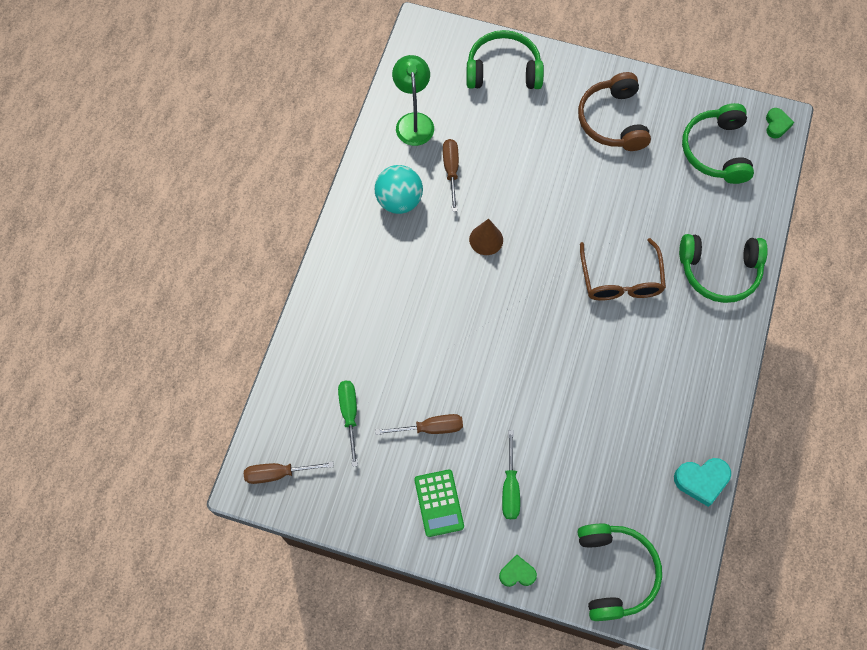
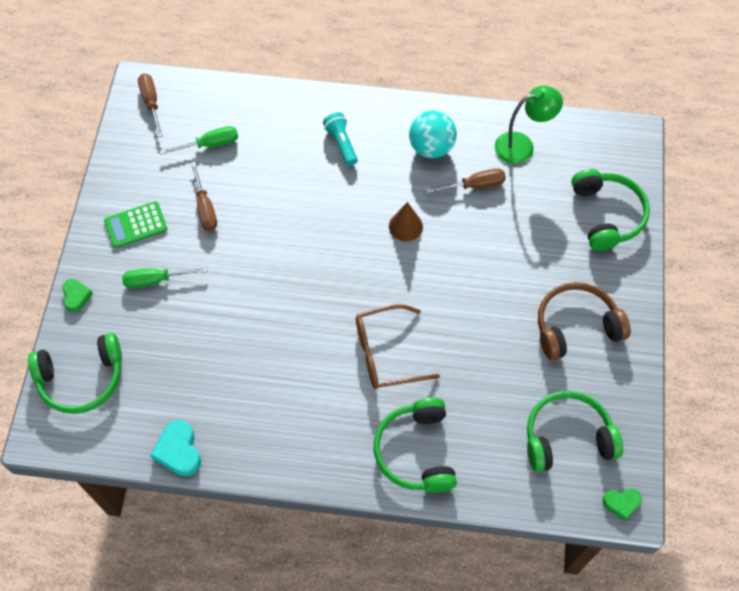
camera: 80 degrees right, 5 degrees down
(376, 283) = (341, 143): none -> turquoise flashlight

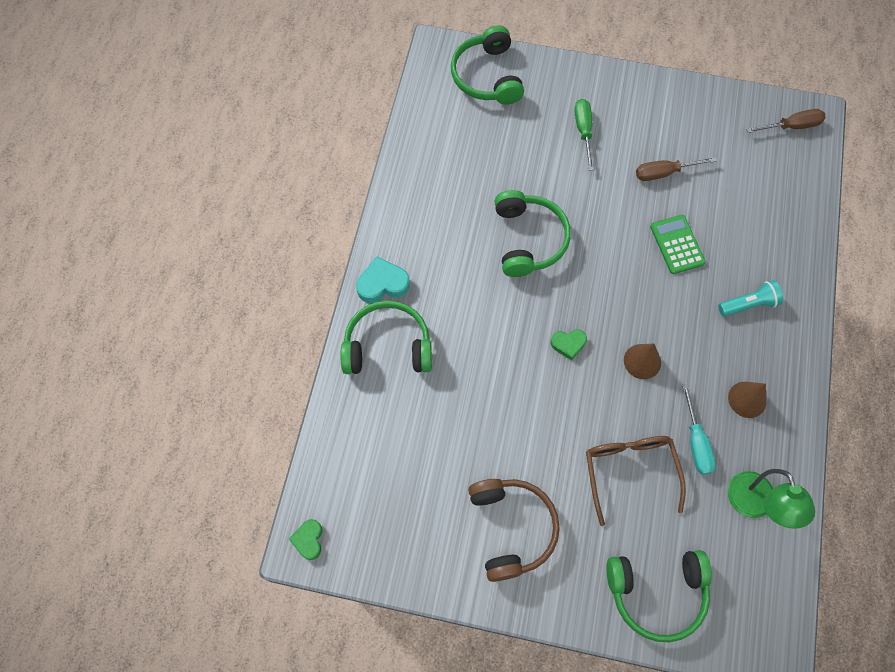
camera: 95 degrees right, 5 degrees up
(76, 296) = (569, 69): green heart -> green heart (568, 344)
(136, 225) = (644, 114): green calculator -> green calculator (677, 244)
(179, 451) = (412, 149): turquoise heart -> turquoise heart (382, 284)
(210, 144) = (742, 178): green screwdriver -> none
(386, 353) = (493, 328): brown glasses -> brown glasses (629, 471)
(431, 147) = (747, 399): turquoise ball -> brown cone
(475, 185) = (696, 442): brown screwdriver -> turquoise screwdriver
(567, 437) = (385, 496): green headphones -> green headphones (528, 239)

